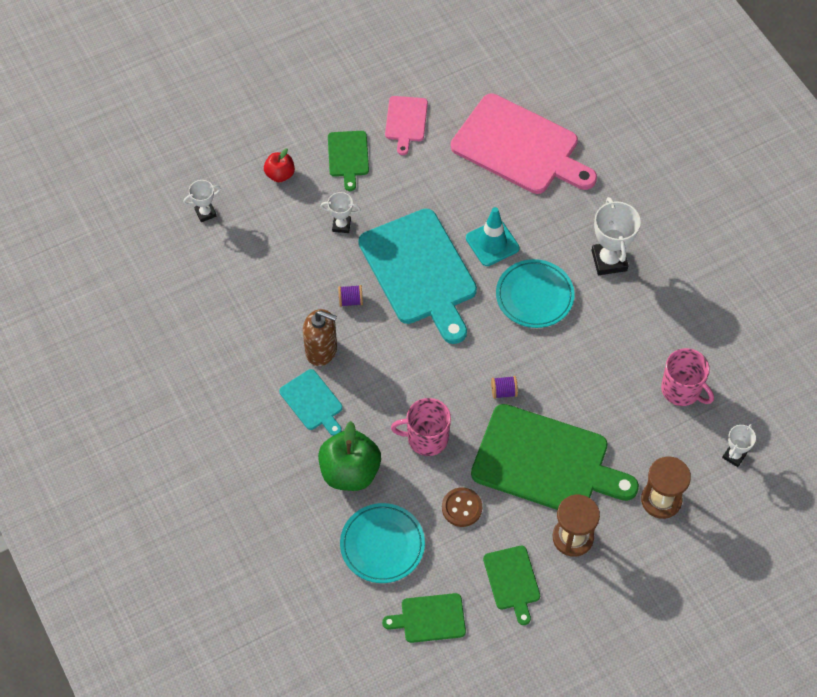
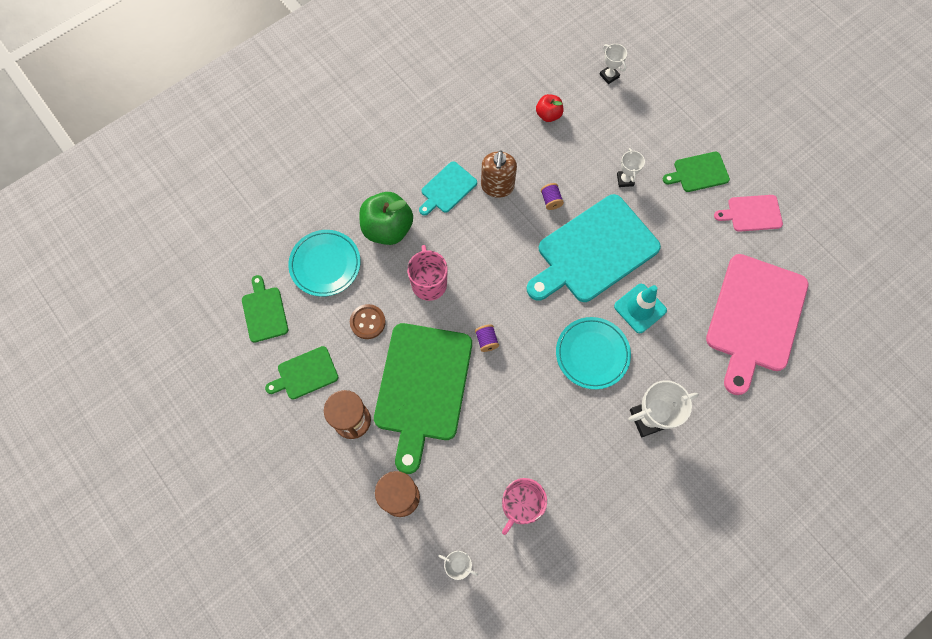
camera: 80 degrees right, 10 degrees up
(280, 174) = (663, 123): red apple -> red apple (548, 115)

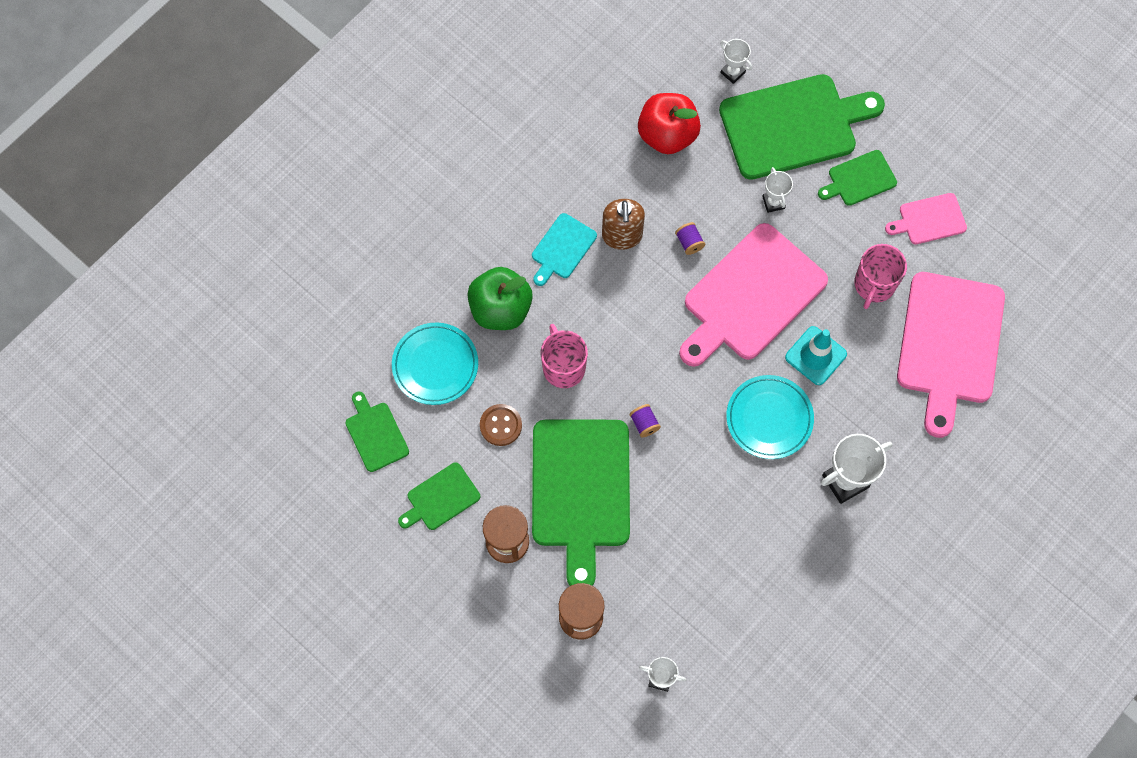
camera: 10 degrees left, 0 degrees up
(520, 505) = (717, 602): pink mug -> pink mug (874, 285)
(548, 115) = (667, 135): red apple -> red apple, size x1.83
(594, 251) = (751, 296): turquoise cutting board -> pink cutting board
(651, 123) = (793, 126): none -> green cutting board

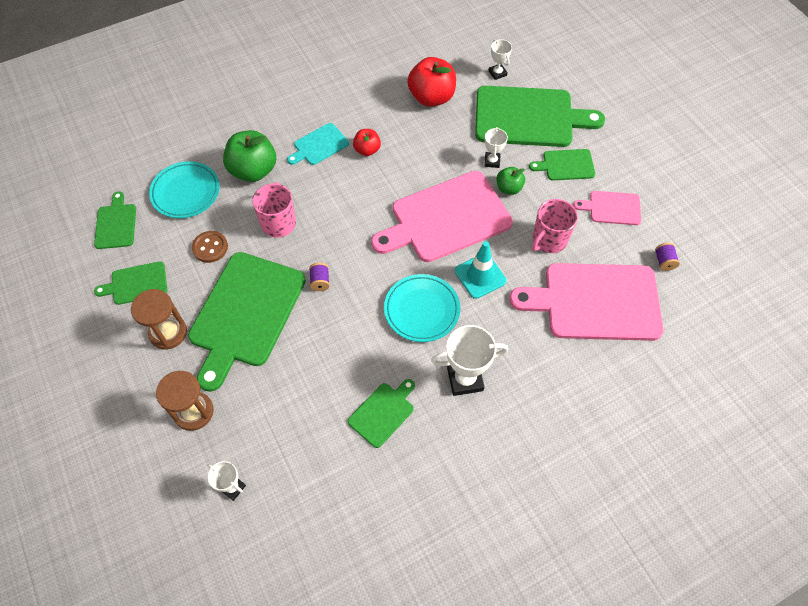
camera: 20 degrees right, 10 degrees down
(622, 236) = (367, 150): brown soap dispenser -> red apple
(689, 242) = (415, 169): purple spool -> purple spool (664, 261)
(776, 548) = (383, 413): none -> green cutting board
(806, 232) = (509, 188): none -> green apple
(949, 344) = (596, 302): pink cutting board -> pink cutting board turned 60 degrees clockwise

